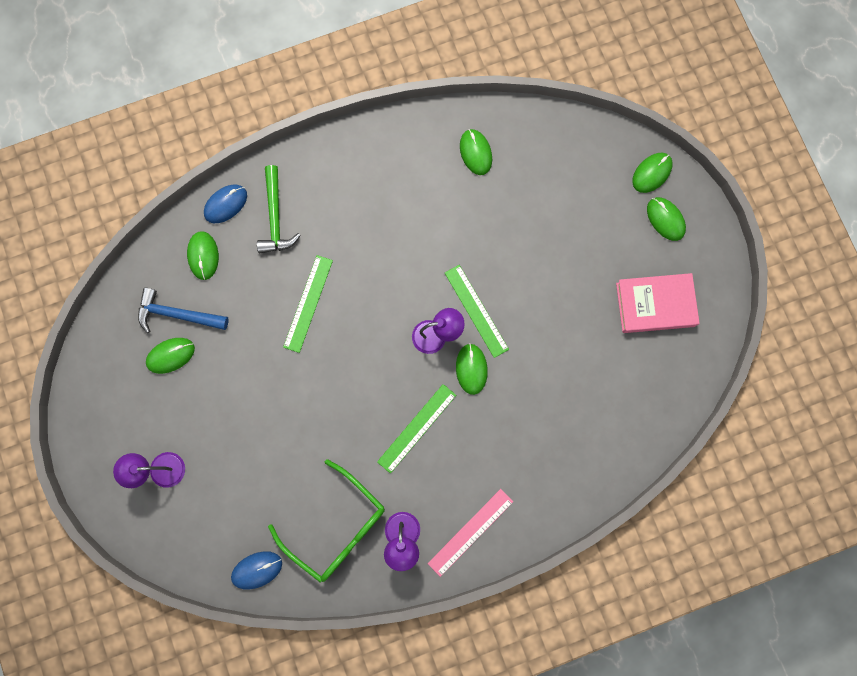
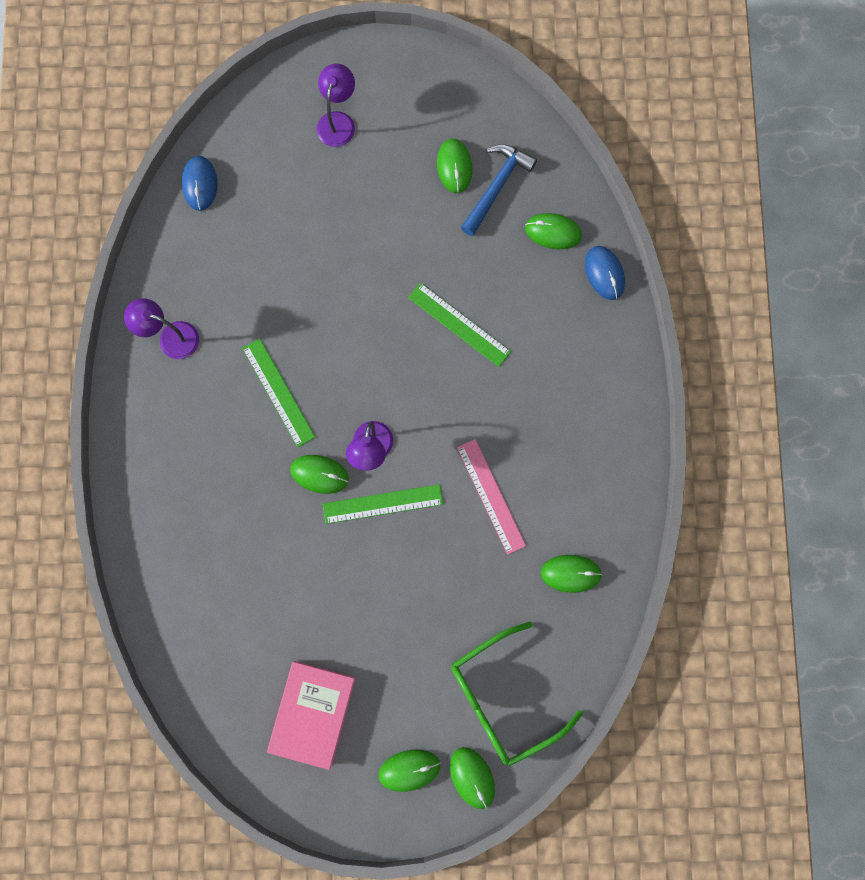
camera: 110 degrees right, 0 degrees up
(275, 217) = (571, 322): green hammer -> none
(337, 527) = (209, 275): green glasses -> green glasses (502, 698)
(470, 532) = (147, 409): pink ruler -> pink ruler (491, 496)

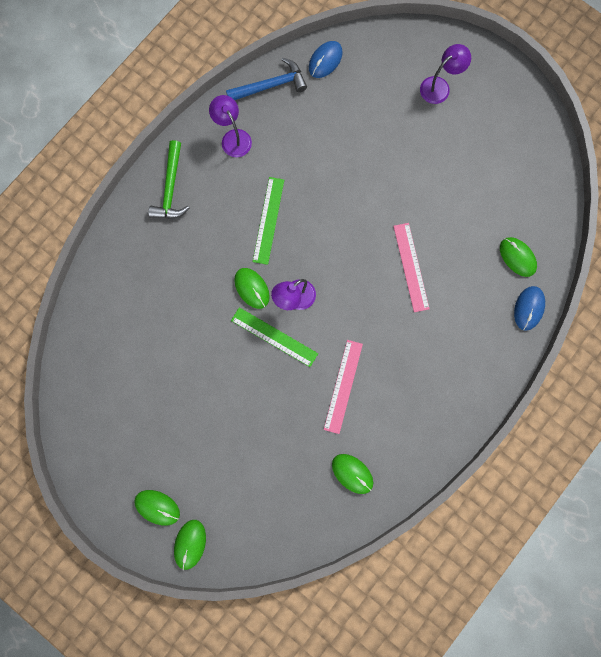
camera: 40 degrees right, 0 degrees up
(149, 440) = (171, 188): none -> green hammer
(312, 713) = (129, 425): pink book -> none
(454, 167) = (489, 169): green mouse -> none
(459, 324) = (411, 267): green ruler -> pink ruler
(496, 187) = (505, 202): blue hammer -> blue hammer (270, 85)
(502, 698) = (247, 513): green glasses -> none

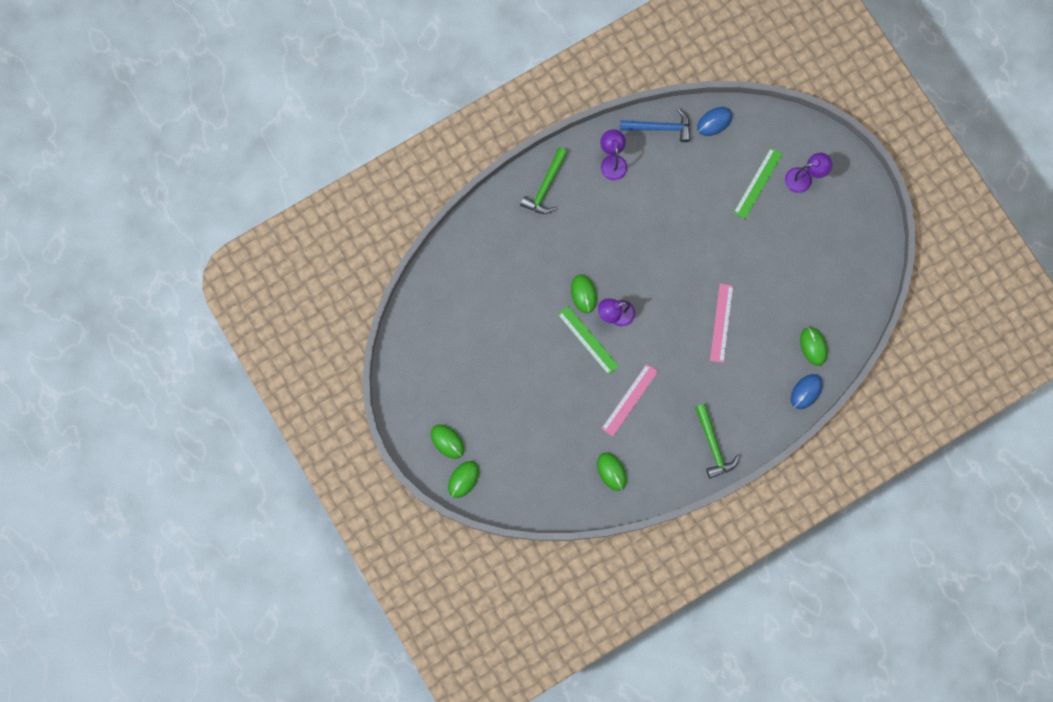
camera: 20 degrees right, 0 degrees up
(268, 220) = (617, 242): green ruler -> green ruler (757, 183)
(452, 403) = (713, 445): none -> green hammer

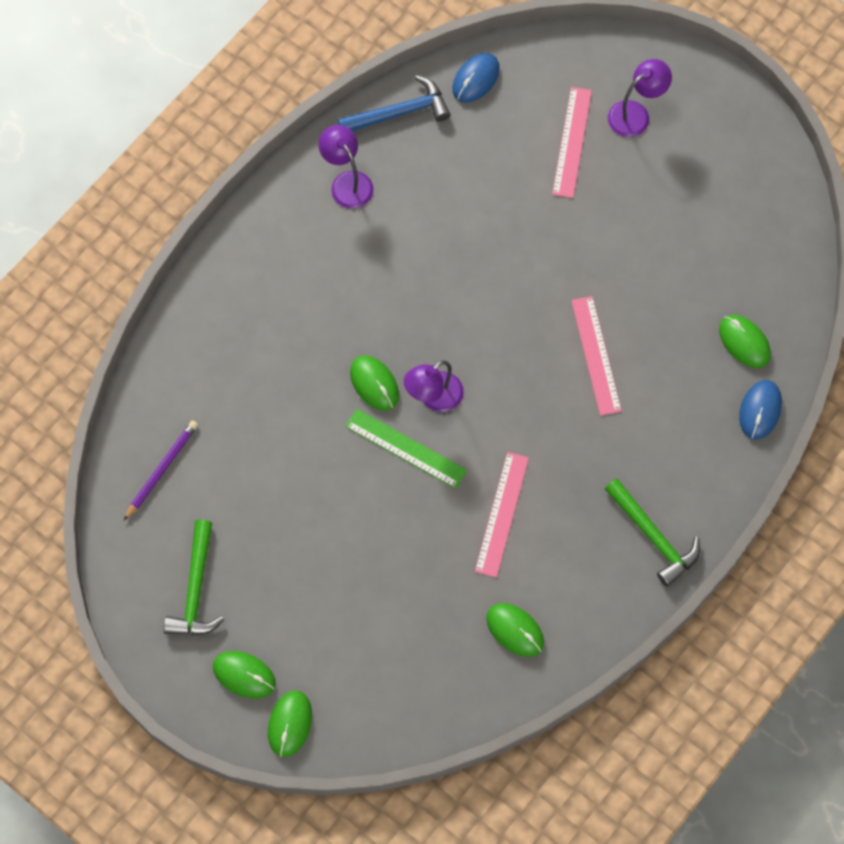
camera: 20 degrees left, 10 degrees down
(441, 302) = (161, 470): none -> purple pencil
(546, 186) = (261, 249): green hammer -> green hammer (196, 589)
(757, 183) = (571, 142): green ruler -> pink ruler

